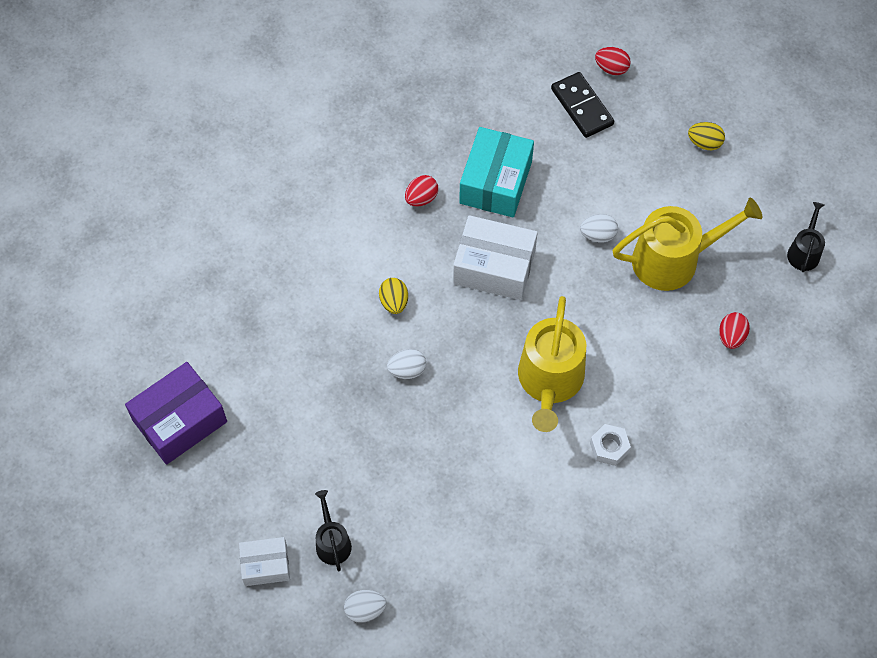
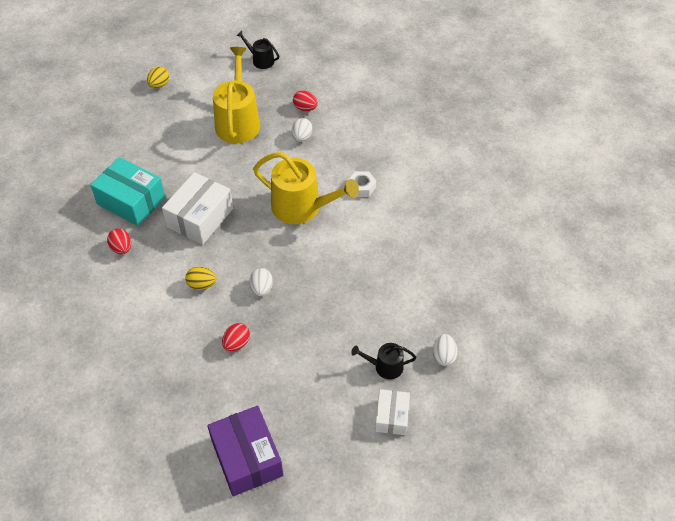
camera: 75 degrees left, 10 degrees down
(582, 107) = (96, 139): black domino -> none
(598, 235) = (201, 155): white egg -> white egg (302, 137)
(611, 68) = (74, 116): red egg -> red egg (237, 343)

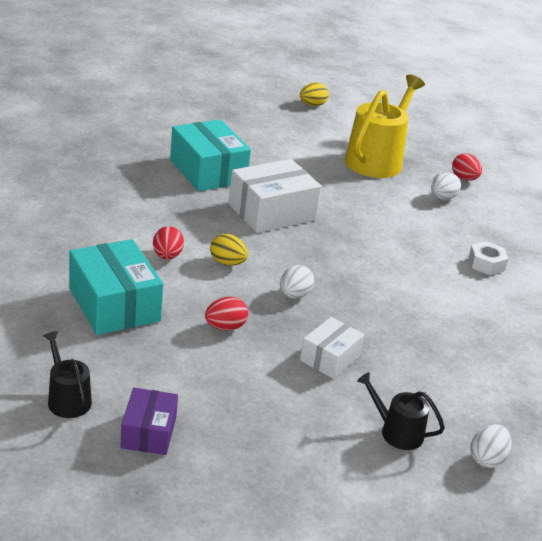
camera: 25 degrees right, 20 degrees down
(121, 248) = (165, 200): red egg -> red egg (167, 256)
(155, 367) = (114, 304): none -> turquoise box
(247, 458) = (149, 432): purple box -> purple box, size x0.59
(260, 60) = (440, 127): black watering can -> black watering can (67, 399)
(302, 207) = (398, 250): yellow watering can -> none
(392, 416) = (369, 485): white box -> white box (330, 358)

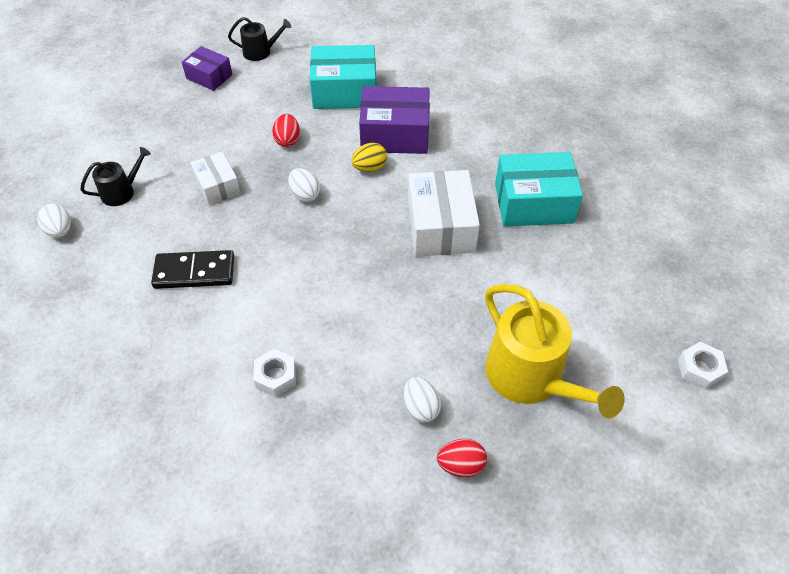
camera: 120 degrees right, 20 degrees up
(167, 256) = (395, 134): red egg -> purple box
(312, 105) = (699, 369): yellow egg -> white nut
(442, 338) = (194, 272): none -> black domino

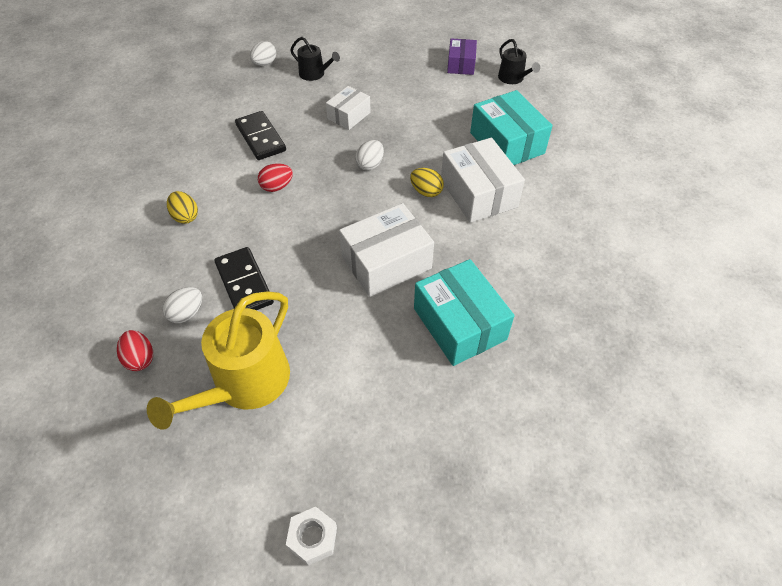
camera: 65 degrees right, 0 degrees up
(276, 377) = (185, 216): white nut -> yellow egg
(287, 140) = (423, 132): red egg -> red egg (277, 187)
(395, 134) = (478, 193): purple box -> white box
(406, 346) = (244, 283): none -> black domino

